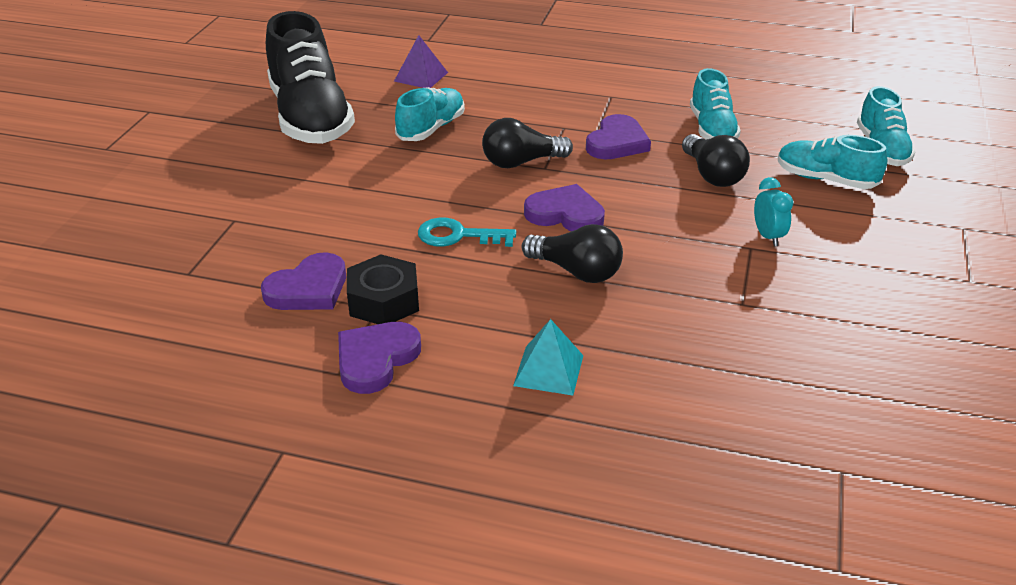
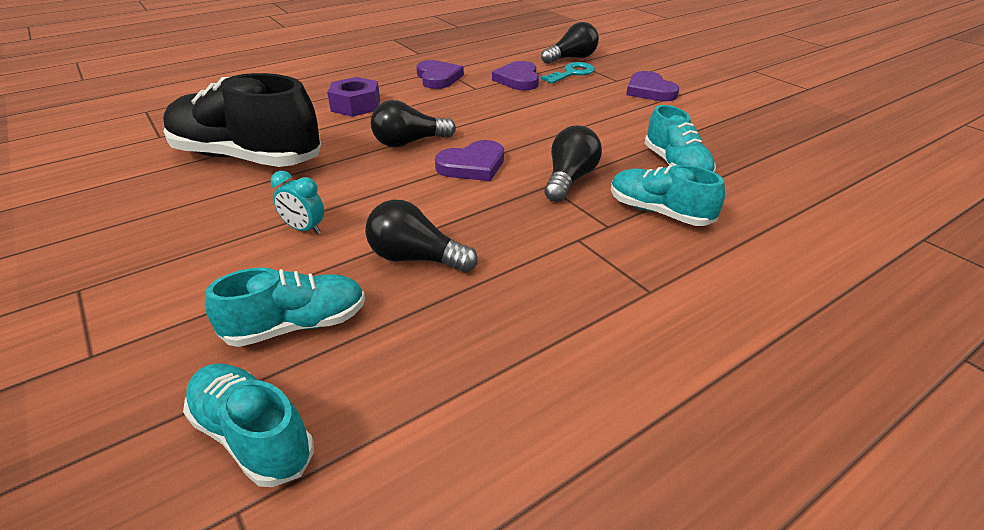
camera: 130 degrees right, 0 degrees up
(171, 283) = (571, 58): none -> black light bulb
(310, 118) = (745, 130): black shoe -> black shoe (247, 158)
(384, 301) = (478, 90): black nut -> none
(421, 76) = (803, 198): purple pyramid -> none
(458, 236) = (506, 125): turquoise key -> turquoise key (572, 73)
(549, 370) = (356, 105): turquoise pyramid -> purple nut
(617, 142) = (542, 239): purple heart -> purple heart (649, 91)
(712, 129) = (490, 317): turquoise shoe -> turquoise shoe (659, 212)

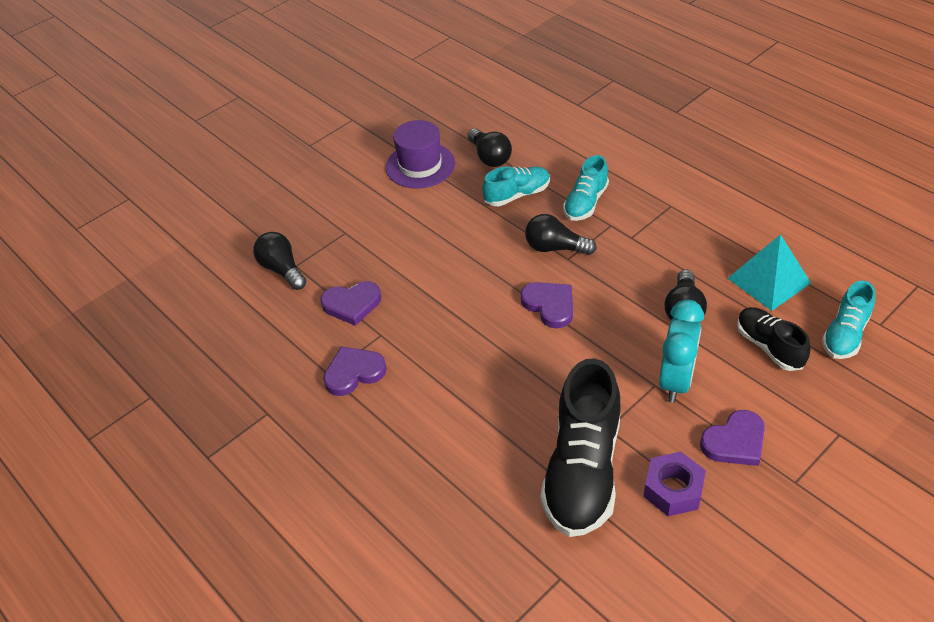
camera: 95 degrees left, 10 degrees up
(297, 325) = (769, 346): turquoise shoe -> black shoe
(304, 229) = (676, 380): turquoise clock -> turquoise clock, size x1.94
(356, 105) = (444, 424): purple nut -> purple nut (673, 489)
(409, 142) = (519, 356): black light bulb -> black light bulb (489, 157)
(433, 366) = (768, 280): none -> turquoise pyramid
(572, 73) = (329, 265): turquoise key -> none
(649, 91) = (370, 210): purple heart -> purple heart (735, 442)
(729, 116) = (420, 165): none -> purple hat

